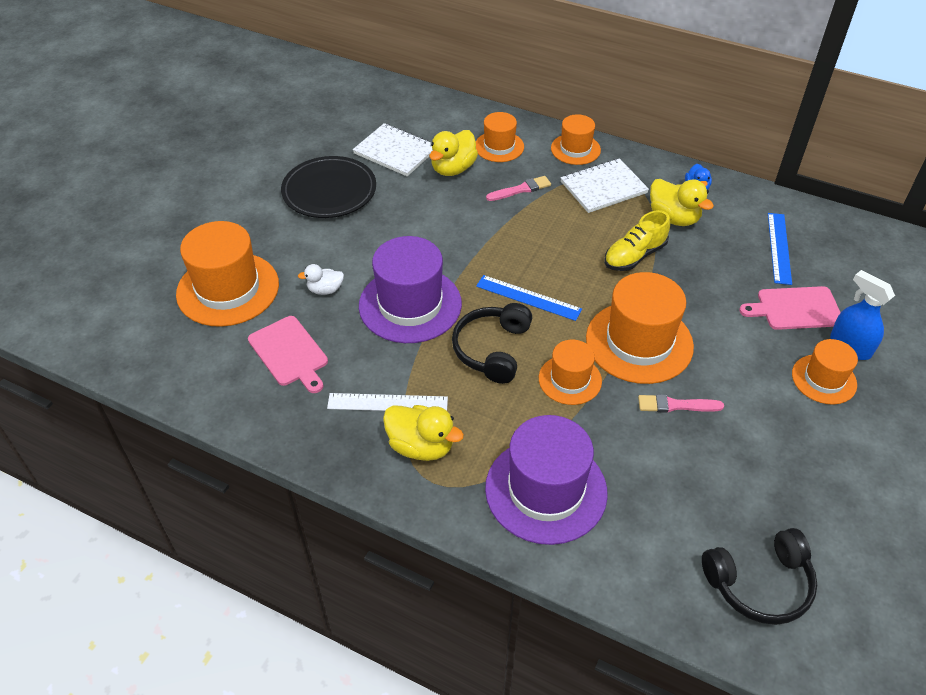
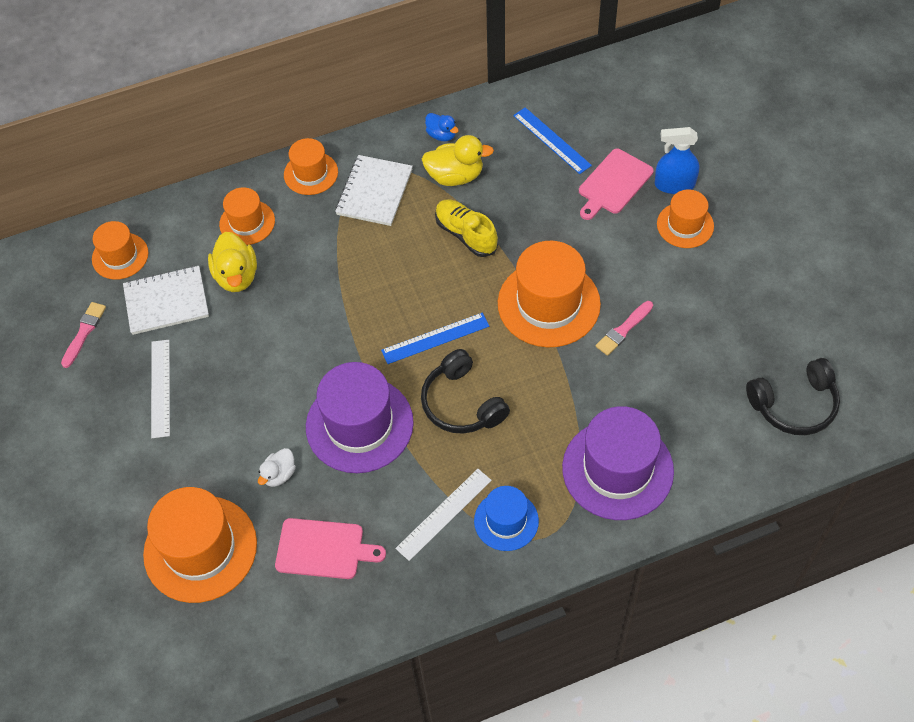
camera: 45 degrees left, 10 degrees up
(329, 191) = (161, 388): black plate -> white ruler
(421, 446) = (506, 521): yellow duck -> blue hat
(521, 189) = (315, 248): pink brush -> pink brush (84, 332)
(570, 380) = (539, 376): orange hat -> orange hat (120, 256)
(634, 256) = (466, 234): yellow shoe -> yellow shoe turned 135 degrees clockwise
(759, 583) = (794, 404): black headphones -> black headphones turned 45 degrees clockwise

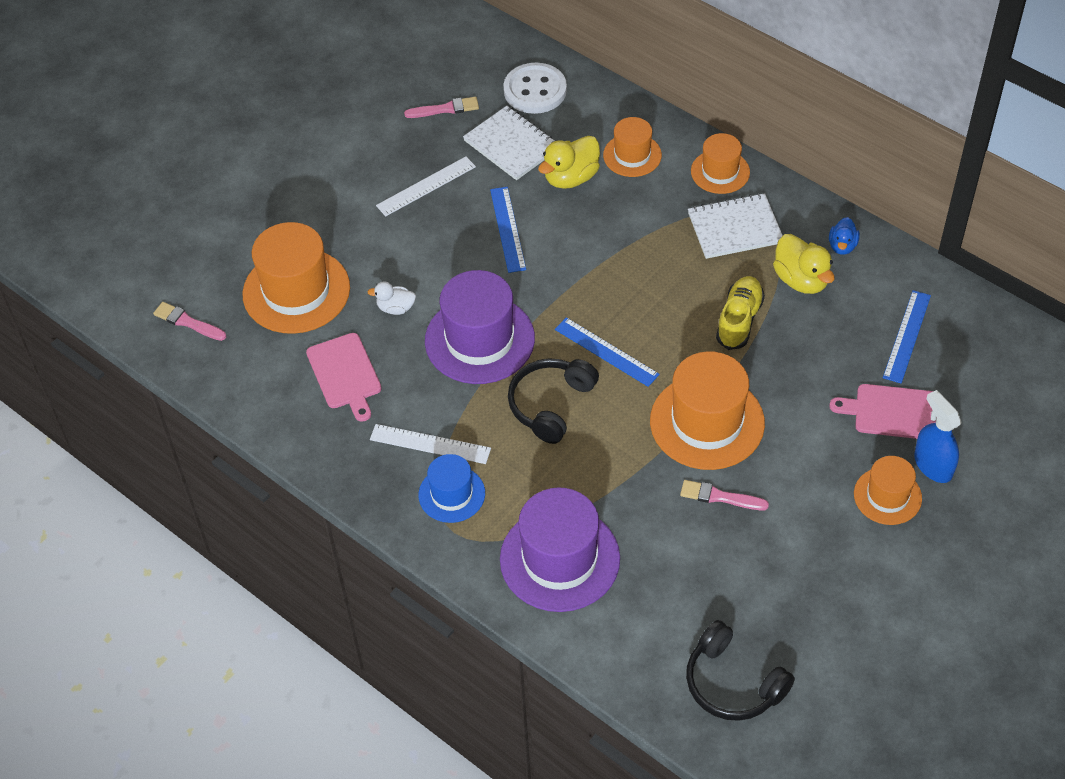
camera: 60 degrees right, 5 degrees down
(120, 256) = (535, 90): orange hat -> white button
(167, 663) = (187, 322): none -> pink brush
(256, 348) = (508, 229): none -> blue ruler

